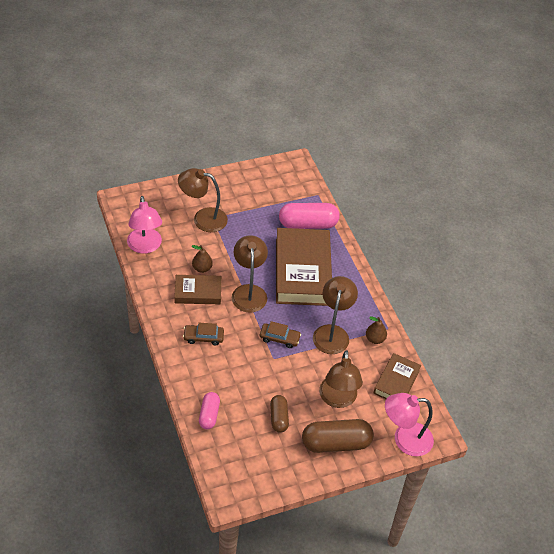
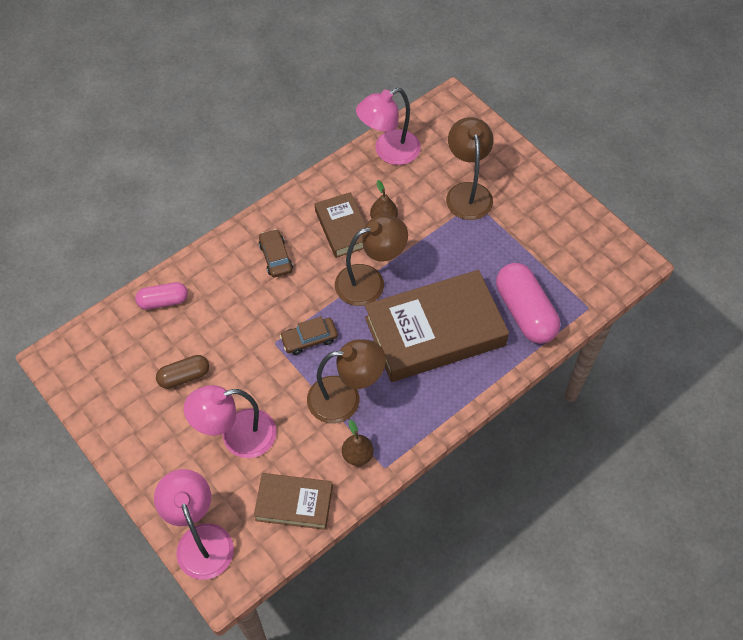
camera: 75 degrees right, 10 degrees up
(279, 338) = (309, 339): brown car -> brown car turned 75 degrees clockwise
(336, 443) = (167, 454): brown capsule -> none
(337, 399) = (237, 436): brown lamp -> pink lamp

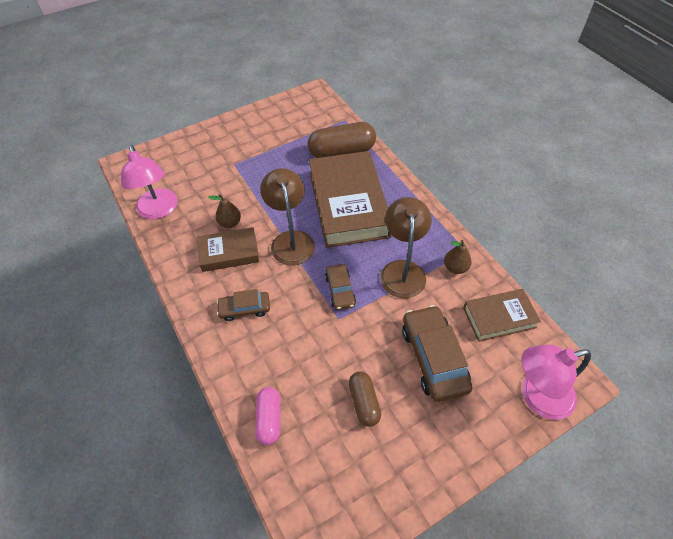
camera: 80 degrees left, 5 degrees down
(237, 436) = (433, 358): pink lamp -> brown car
(294, 503) = (499, 317): brown book -> brown book turned 60 degrees clockwise
(467, 192) = (223, 167): brown lamp -> none
(525, 312) = (342, 152): pink capsule -> brown capsule

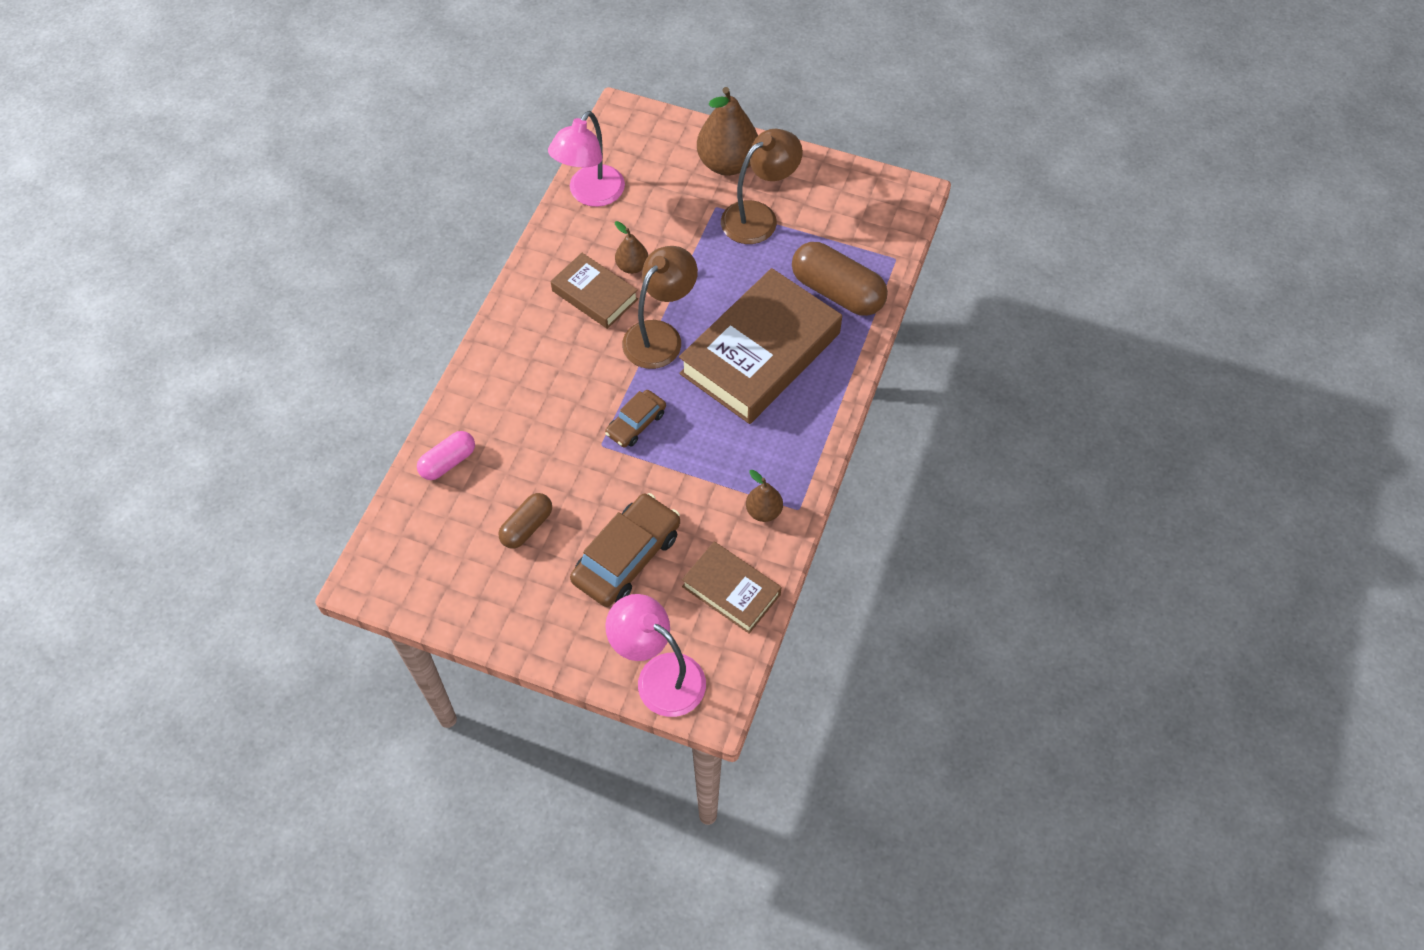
camera: 50 degrees right, 5 degrees up
(213, 143) = (727, 164): none -> brown pear
(245, 309) = (542, 358): brown car -> none
(402, 270) = (713, 463): brown lamp -> brown lamp (759, 216)

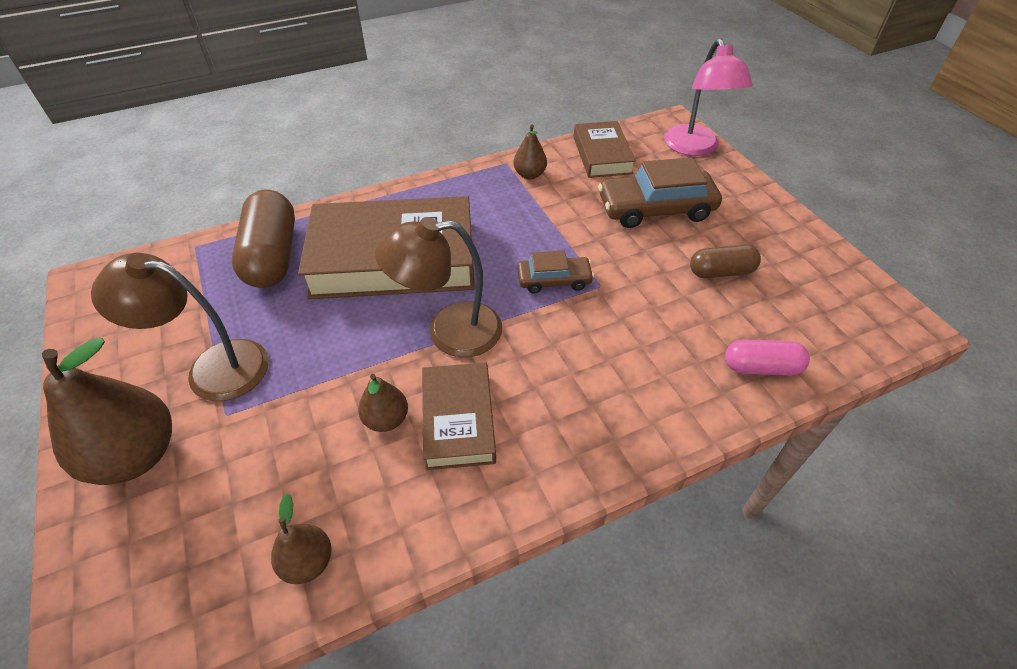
camera: 135 degrees left, 10 degrees down
(590, 194) = (308, 562): pink lamp -> brown pear

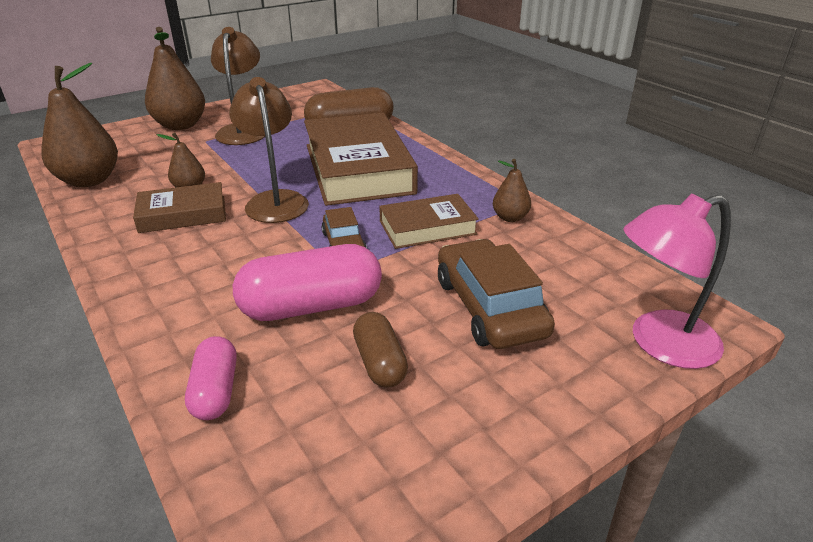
camera: 80 degrees right, 15 degrees down
(308, 562) = (89, 180): brown pear -> brown pear, size x1.96
(602, 155) = (581, 262): brown book -> brown book (427, 228)
(651, 307) = (311, 306): none -> pink capsule

